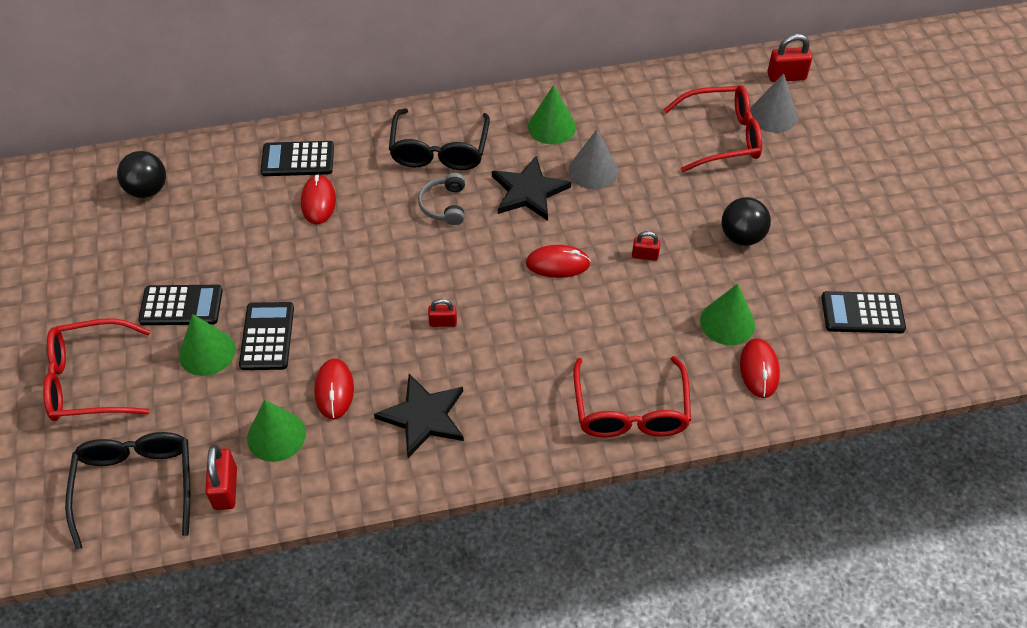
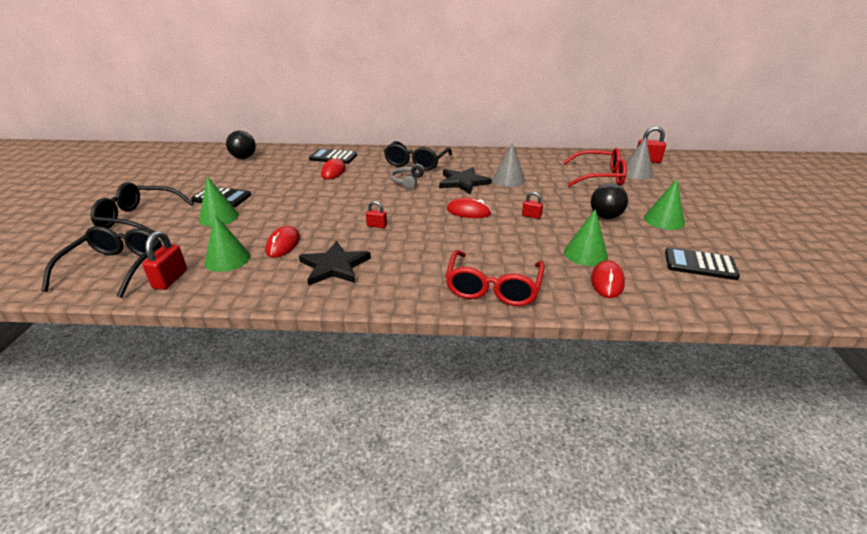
camera: 15 degrees right, 20 degrees down
(91, 381) = (140, 218): red glasses -> black glasses
(267, 336) = (260, 216): black calculator -> none
(552, 126) = (489, 162): green cone -> green cone (664, 220)

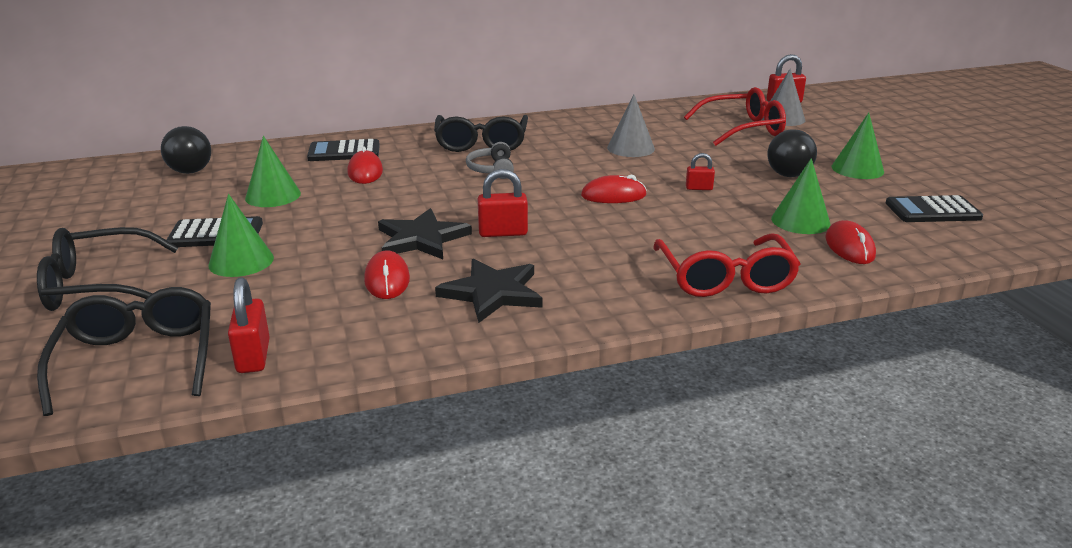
camera: 20 degrees left, 5 degrees down
(227, 259) = (319, 314): green cone -> green cone (273, 195)
(377, 225) = (503, 232): red padlock -> red padlock, size x1.64
(463, 182) = (572, 160): black star -> black star (422, 239)

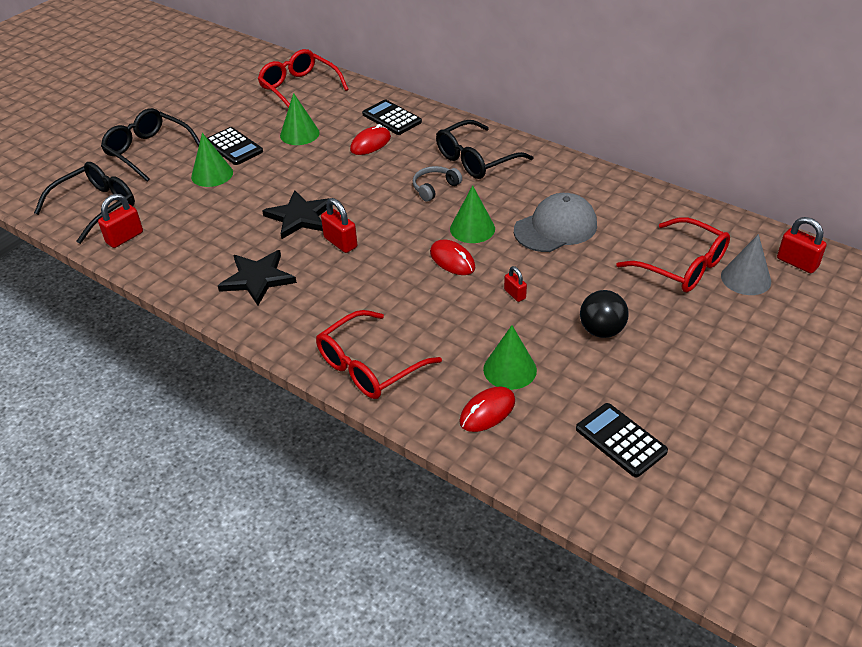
camera: 55 degrees right, 15 degrees up
(190, 172) = (299, 88): black ball -> red glasses
(387, 279) = (238, 233): red mouse -> none
(630, 148) = (555, 228): grey cone -> grey cap
(857, 169) = (669, 366): green cone -> green cone (472, 228)

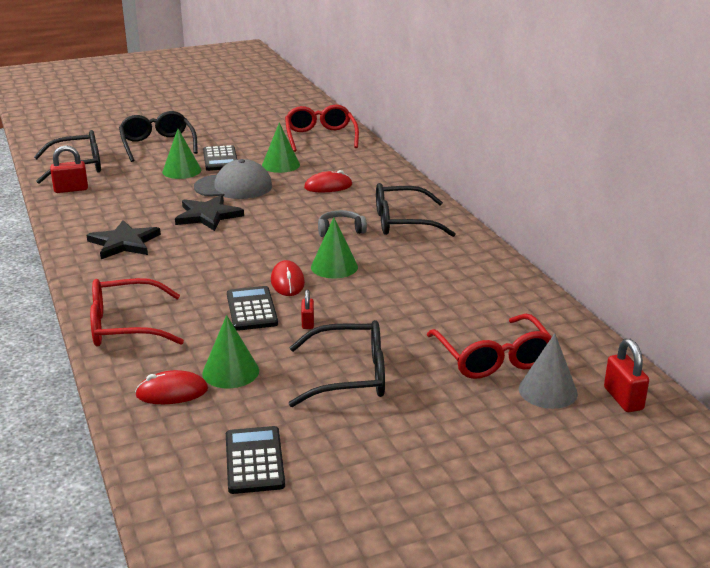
camera: 30 degrees right, 15 degrees down
(340, 242) = (215, 241): red padlock -> none
(392, 118) = (369, 175): black calculator -> black calculator (252, 309)
(555, 228) = (409, 290): grey cap -> grey cap (234, 187)
(601, 330) = (348, 376): black ball -> black glasses

